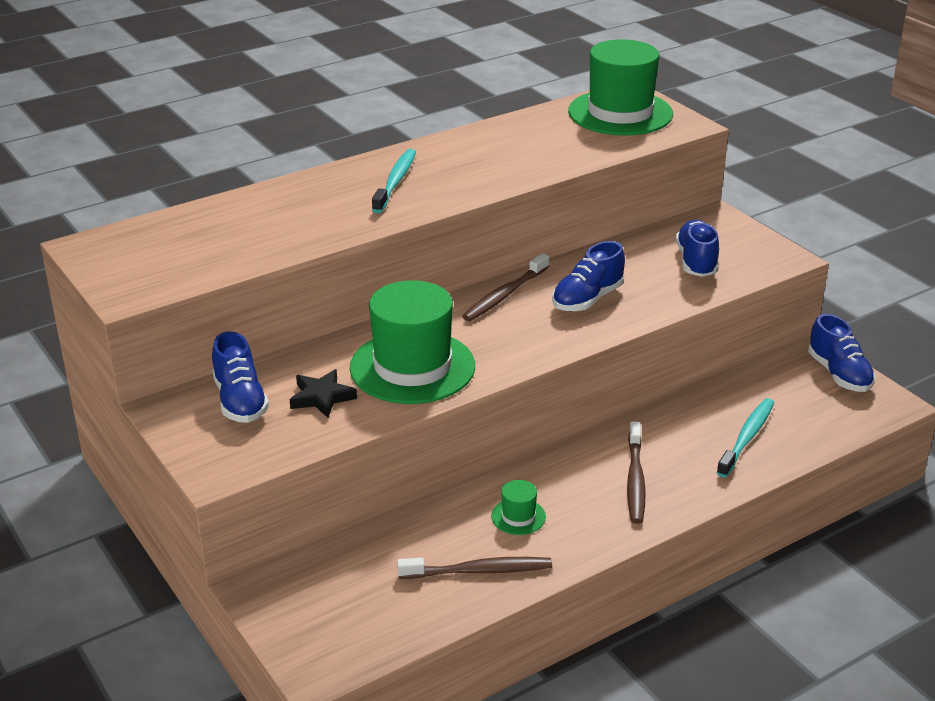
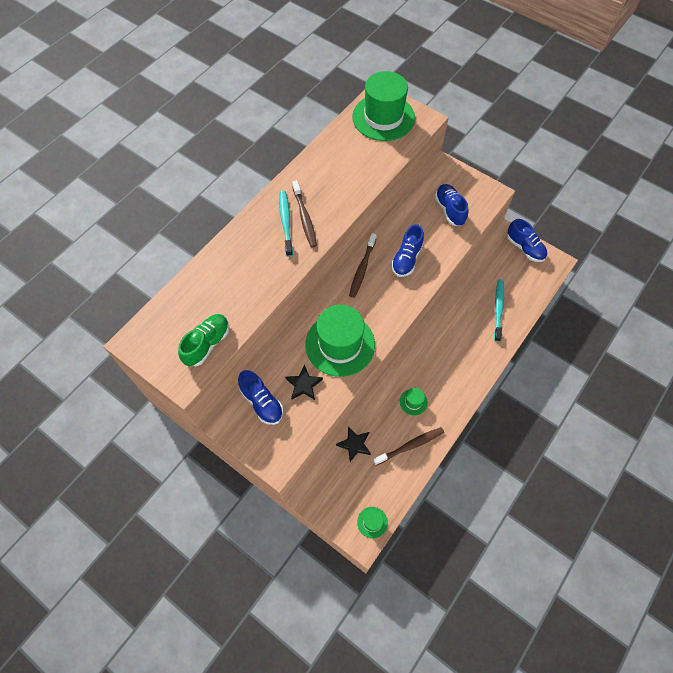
camera: 20 degrees left, 30 degrees up
(189, 269) = (207, 344): none -> green shoe
(346, 653) = (372, 522): none -> green hat
(378, 544) = (354, 444): none -> black star
(635, 480) = (457, 357): brown toothbrush -> brown toothbrush (304, 218)

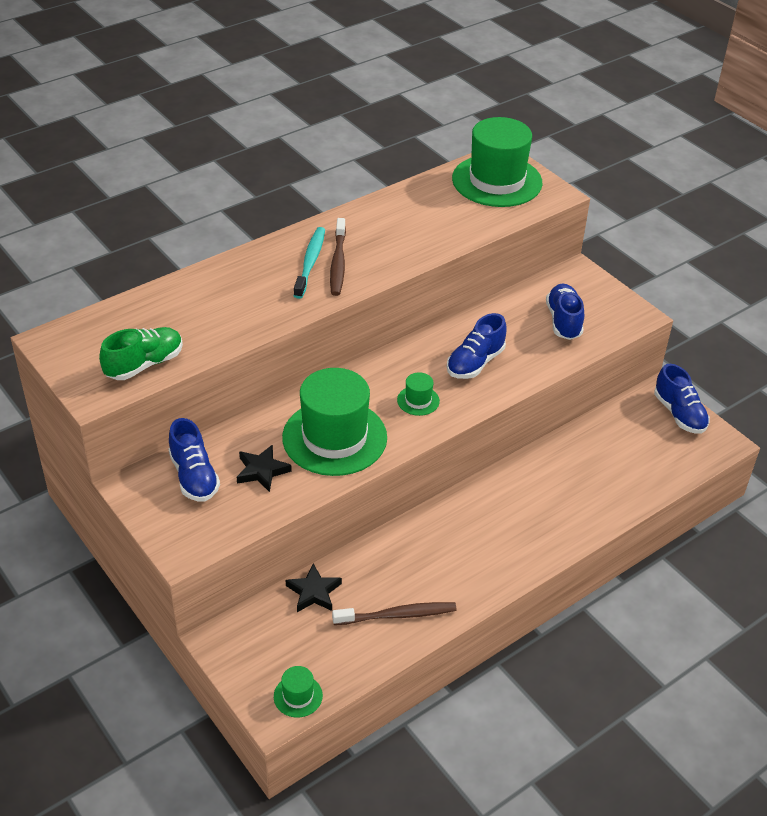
camera: 15 degrees right, 20 degrees down
(362, 269) = (405, 360): brown toothbrush -> none
(413, 402) = (425, 562): green hat -> green hat (418, 400)
(498, 309) = (606, 479): turquoise toothbrush -> none

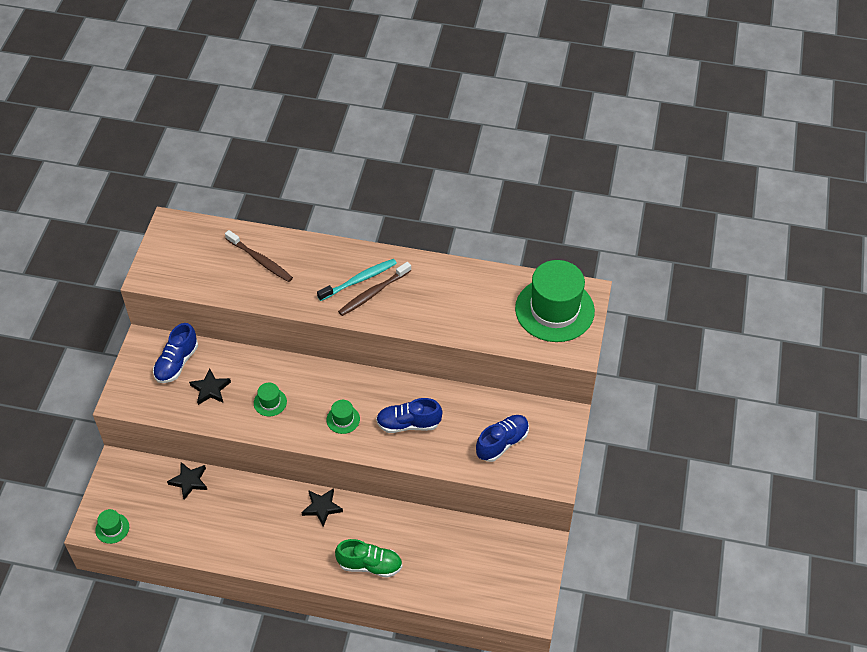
camera: 50 degrees right, 10 degrees up
(144, 364) = (191, 277): green shoe -> green shoe (370, 565)
(334, 437) = (270, 402): green hat -> green hat, size x0.42
(397, 615) = (209, 534): brown toothbrush -> brown toothbrush (260, 260)
(462, 510) = (322, 508): none -> black star
(679, 414) = (534, 570): blue shoe -> none

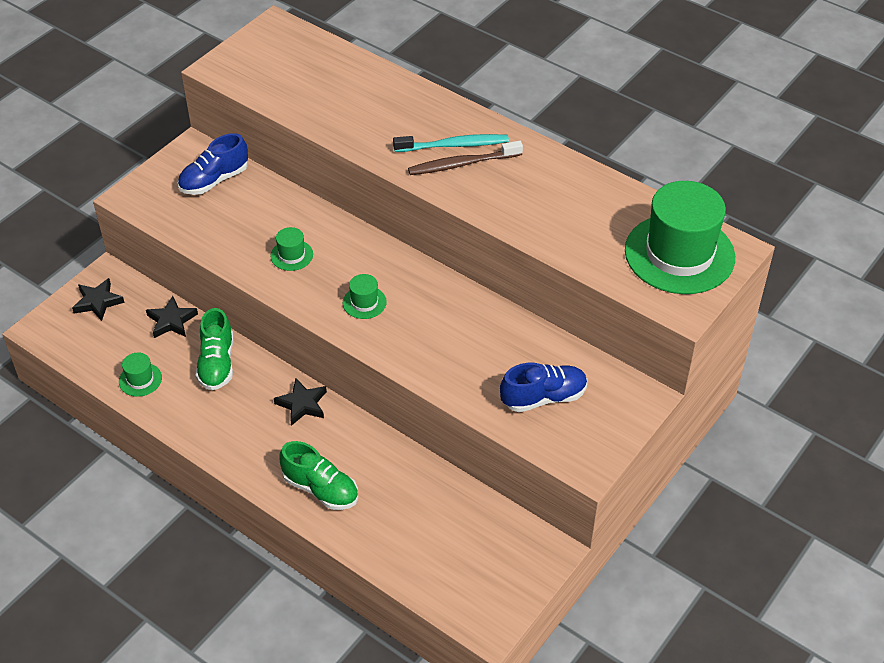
camera: 25 degrees right, 5 degrees down
(112, 528) = (60, 338): green hat -> green hat (140, 379)
(210, 389) = (234, 219): black star -> black star (98, 302)
(243, 501) = (217, 364): none -> green shoe
(260, 260) = (352, 90): brown toothbrush -> none
(408, 424) = (439, 335): blue shoe -> none

